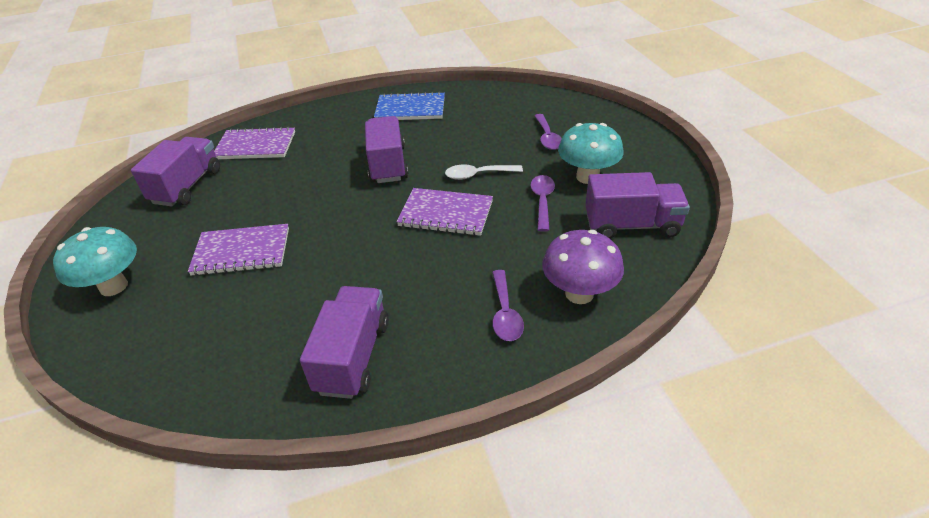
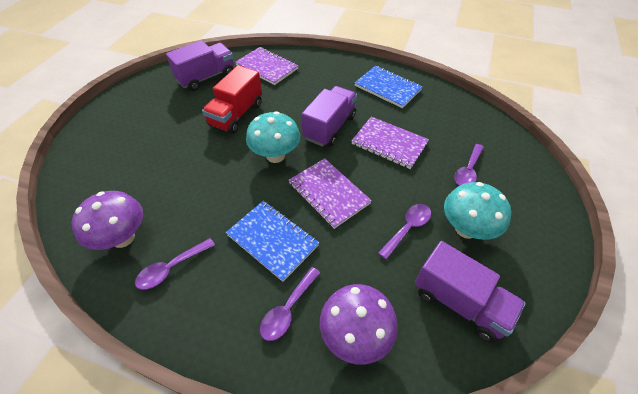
camera: 35 degrees right, 10 degrees up
(114, 286) = (114, 126): turquoise mushroom -> turquoise mushroom (275, 156)
(241, 252) = (189, 143): purple notebook -> purple notebook (389, 143)
(262, 368) = (123, 238): none -> purple mushroom
(269, 201) = (236, 114): none -> red truck
(353, 356) = (171, 268): purple truck -> purple spoon
(433, 276) = (272, 240): none -> blue notebook
(478, 175) = (382, 173): white spoon -> none

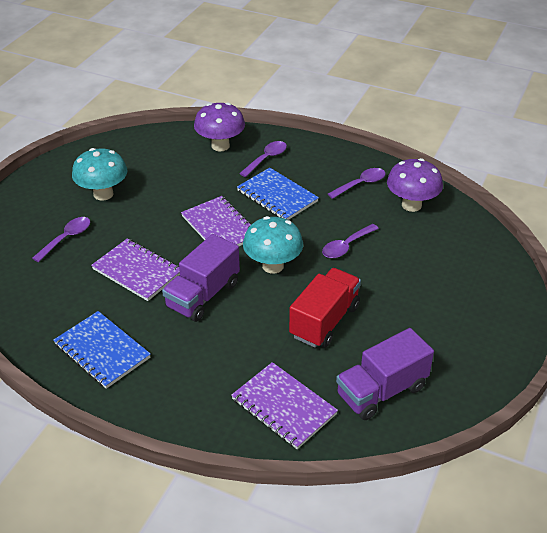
camera: 175 degrees left, 10 degrees down
(407, 228) = (155, 197): purple spoon -> purple spoon (346, 246)
(459, 302) = (138, 155): purple truck -> none

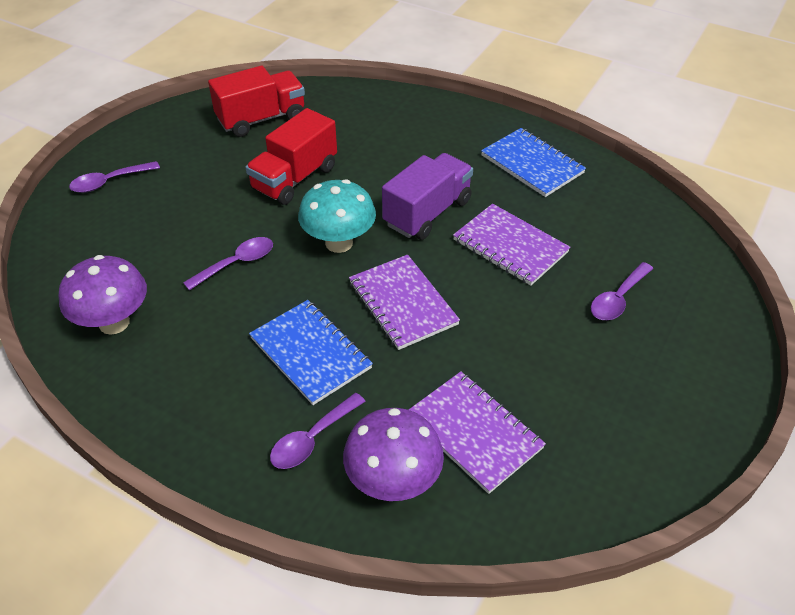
camera: 175 degrees left, 5 degrees up
(103, 194) = (588, 376): turquoise mushroom -> none
(284, 406) = (354, 113): purple notebook -> purple notebook (473, 432)
(361, 184) = (171, 368): purple spoon -> purple spoon (109, 182)
(381, 391) = (261, 119): purple truck -> red truck

